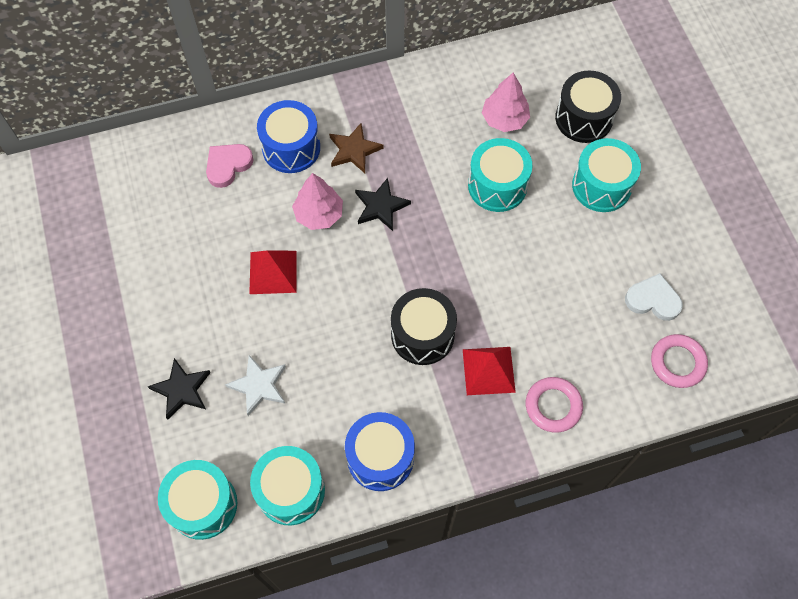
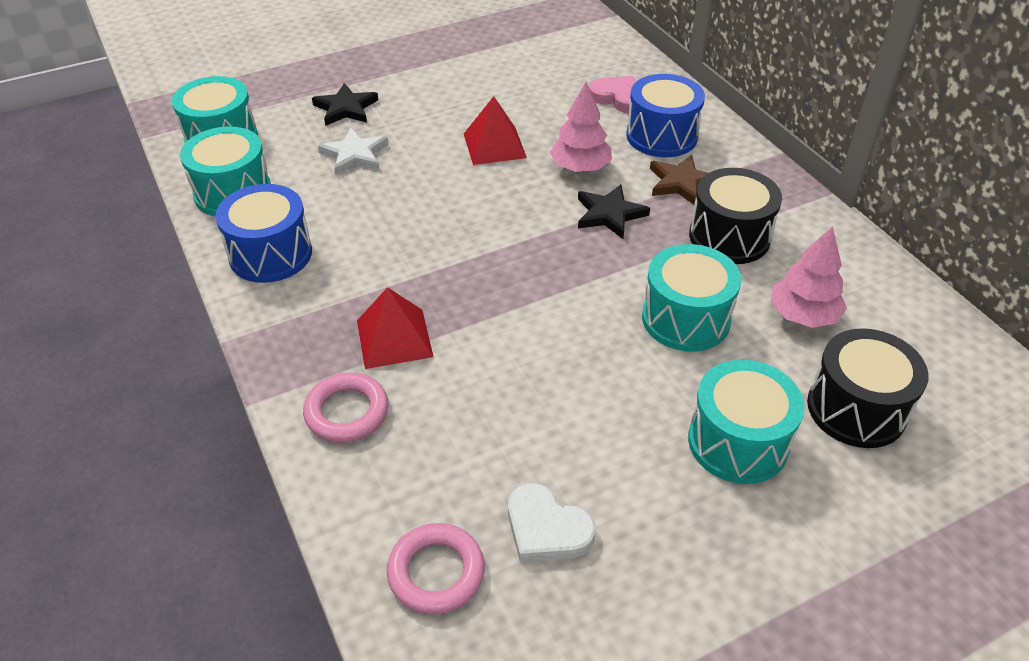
camera: 80 degrees right, 20 degrees down
(422, 335) = (436, 271): black drum -> black drum (729, 237)
(653, 300) = (546, 529): white heart -> white heart turned 120 degrees clockwise

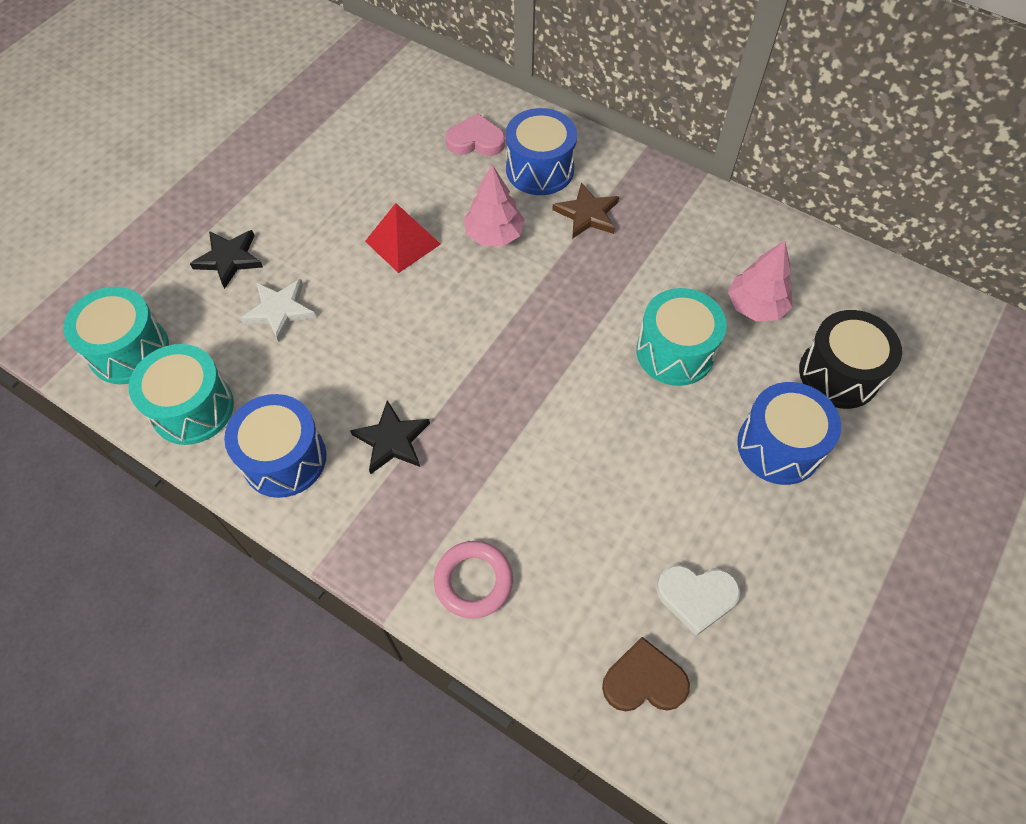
camera: 30 degrees left, 15 degrees up
(394, 338) = (460, 489): red pyramid -> none
(436, 572) = (644, 680): pink ring -> brown heart
(609, 214) = (550, 274): black star -> black star (392, 440)
(729, 237) = (658, 254): black drum -> none
(737, 442) = (779, 446): turquoise drum -> blue drum

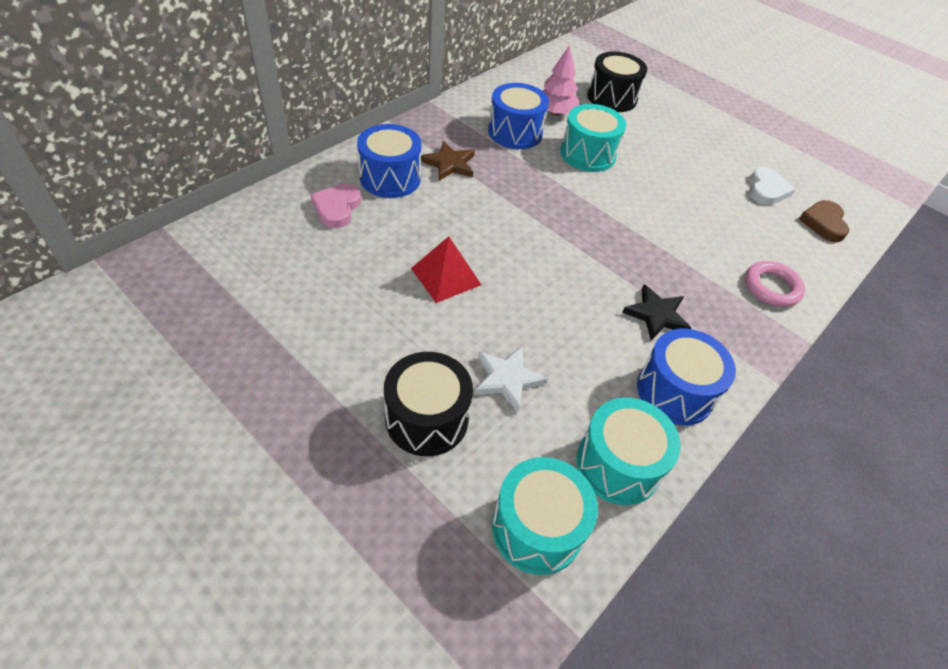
camera: 85 degrees left, 10 degrees down
(229, 259) = (427, 418): black star -> black drum
(494, 234) = (454, 218): pink tree -> none
(779, 446) = (662, 133): blue drum -> blue drum (515, 132)

